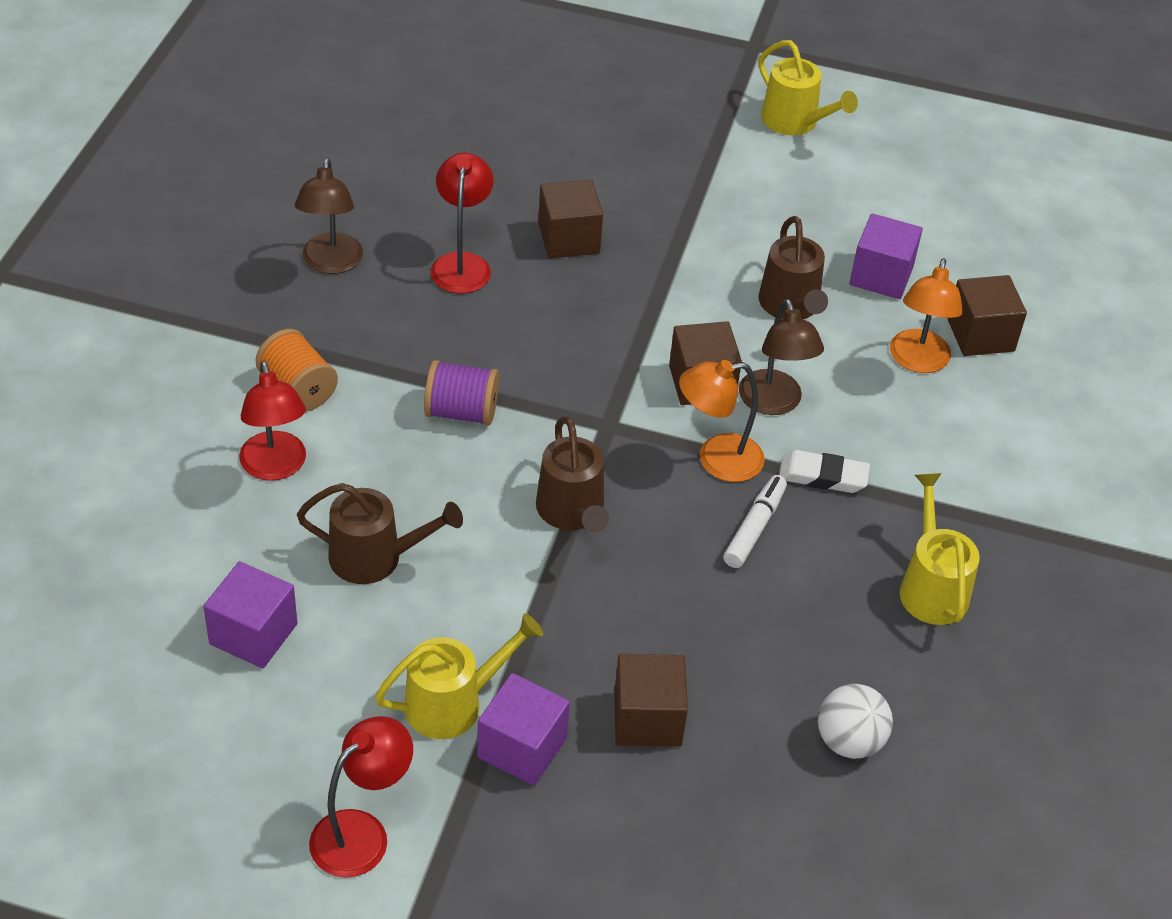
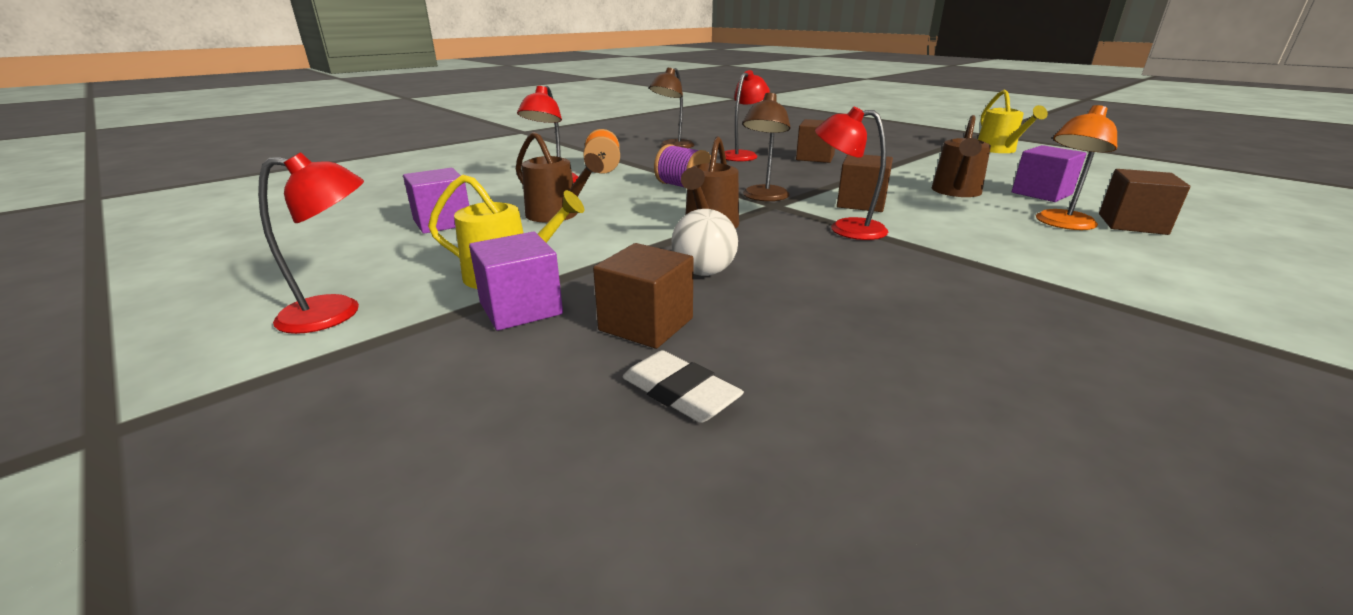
camera: 35 degrees right, 20 degrees down
(717, 460) = (846, 229): orange lamp -> red lamp
(754, 528) = (852, 259): white marker -> none
(774, 403) = (914, 218): brown lamp -> brown lamp (763, 197)
(823, 476) = (937, 251): white eraser -> white eraser (680, 393)
(849, 741) = (851, 404): white ball -> white ball (704, 272)
(931, 587) = (1027, 327): yellow watering can -> none

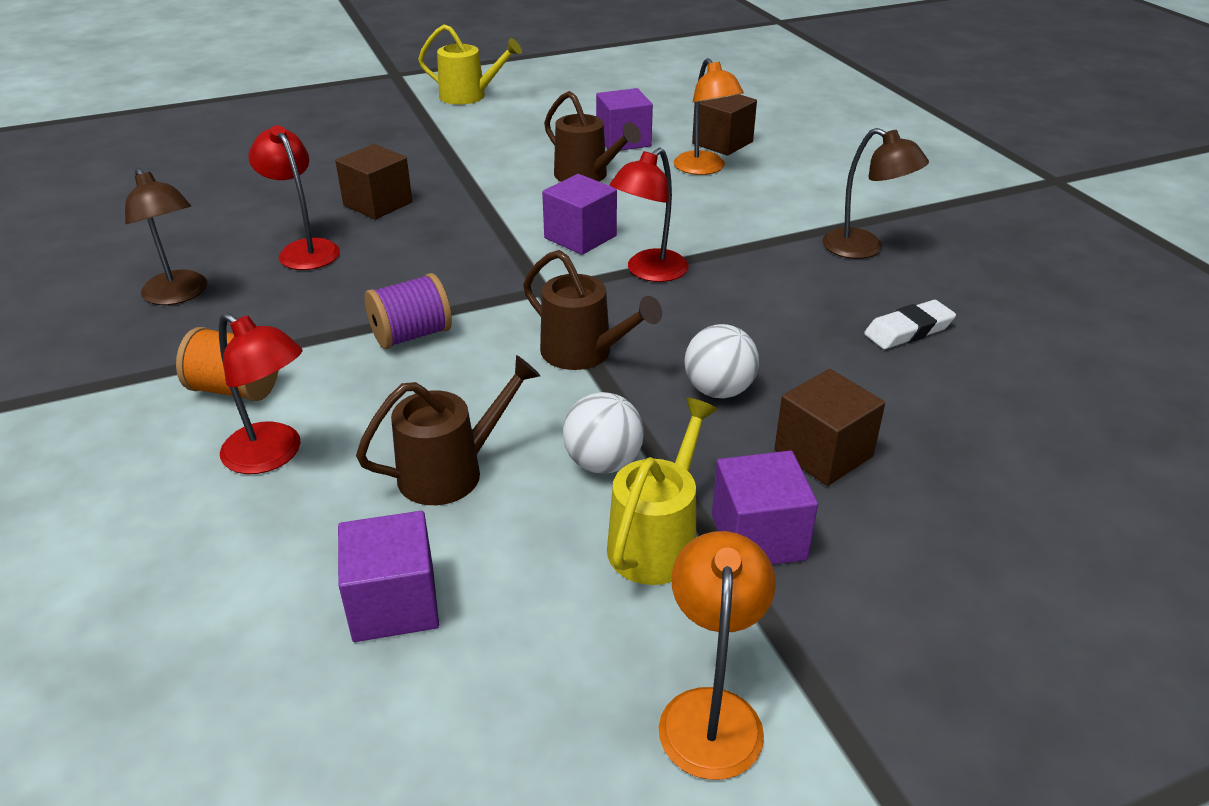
camera: 70 degrees left, 10 degrees up
(336, 313) = (711, 712): red lamp -> orange lamp
(586, 248) = (603, 463): none -> white ball
(680, 393) = (946, 459): white eraser -> white eraser (908, 330)
(763, 197) = (511, 289): brown lamp -> brown lamp (864, 249)
(861, 203) = (580, 237): brown cube -> purple cube

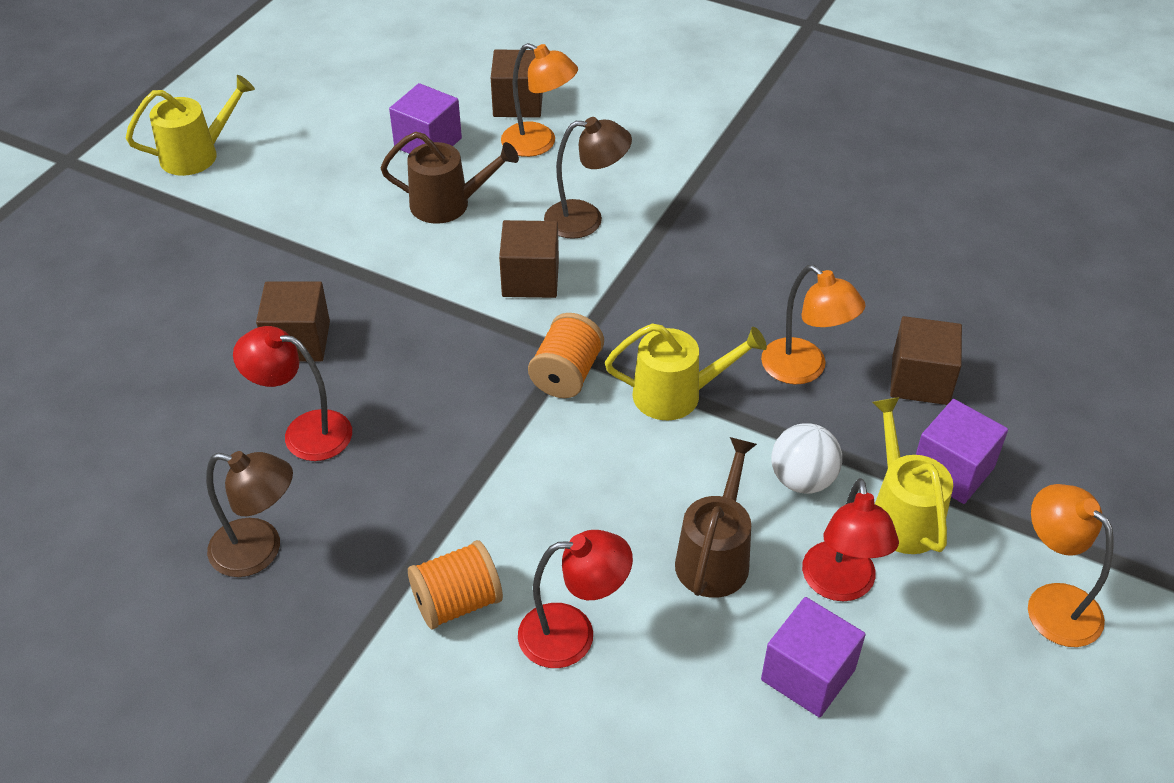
camera: 40 degrees left, 10 degrees up
(411, 335) = (526, 461): purple spool -> none
(519, 301) = (566, 374): none -> orange spool
(580, 237) = (530, 279): purple cube -> brown cube
(584, 353) = (677, 394): brown watering can -> yellow watering can
(649, 272) = (629, 285): red lamp -> red lamp (840, 585)
(719, 390) = (804, 369): white ball -> orange lamp
(864, 249) = (754, 172): brown lamp -> brown lamp (586, 219)
(908, 330) = (863, 238): white eraser -> none

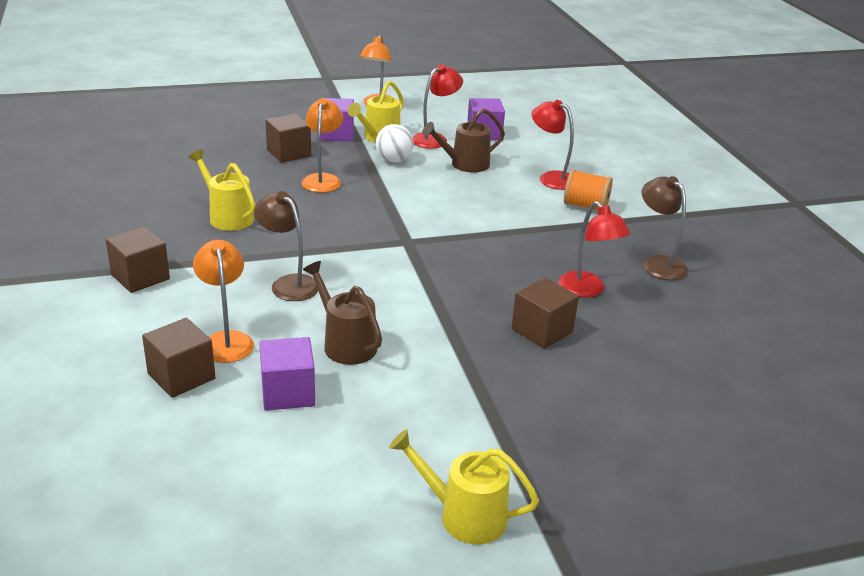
camera: 135 degrees left, 15 degrees down
(530, 279) = (370, 278): brown cube -> brown cube (140, 277)
(566, 374) = (424, 235): orange spool -> none
(677, 394) = (390, 203): yellow watering can -> yellow watering can (227, 217)

